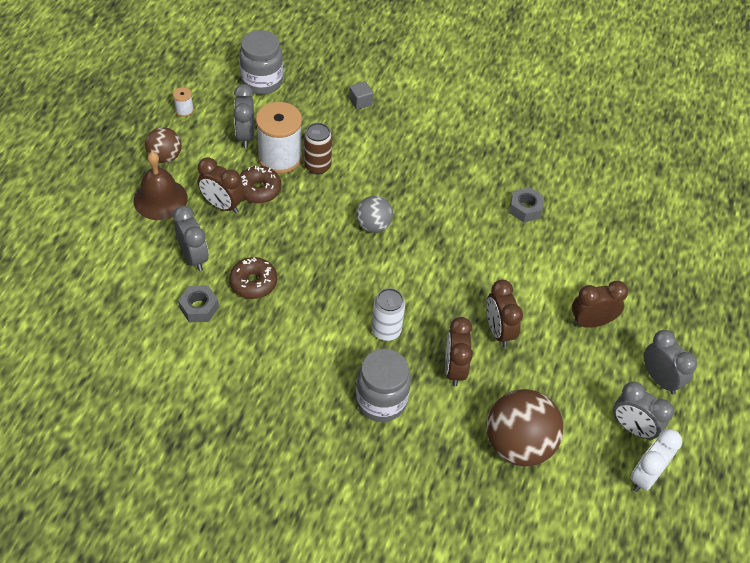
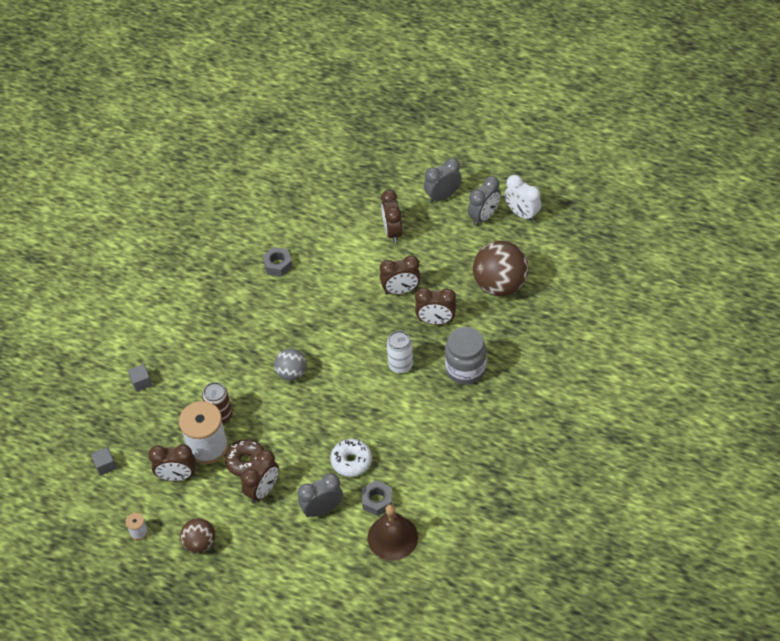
camera: 80 degrees left, 0 degrees up
(160, 199) = (253, 542): brown bell -> brown bell (392, 537)
(245, 135) = (177, 476): grey clock -> brown clock
(253, 283) = (351, 461): brown donut -> white donut
(262, 81) = (105, 465): grey jar -> grey cube

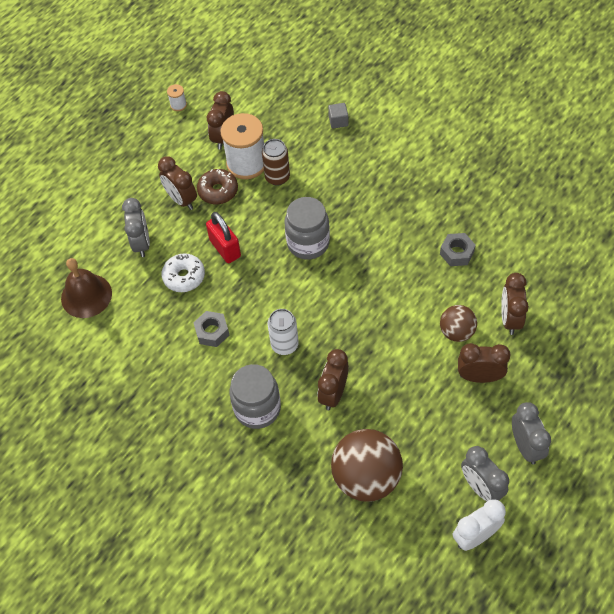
camera: 105 degrees right, 5 degrees up
(105, 465) = (255, 88): grey cube -> none
(200, 543) = (148, 146): brown ball -> brown ball (456, 332)
(291, 373) = (308, 243): grey ball -> grey jar
(312, 437) = (225, 248): none -> red padlock
(377, 501) = (131, 290): grey nut -> grey nut (212, 332)
(401, 290) = (387, 367): brown clock -> brown clock (510, 319)

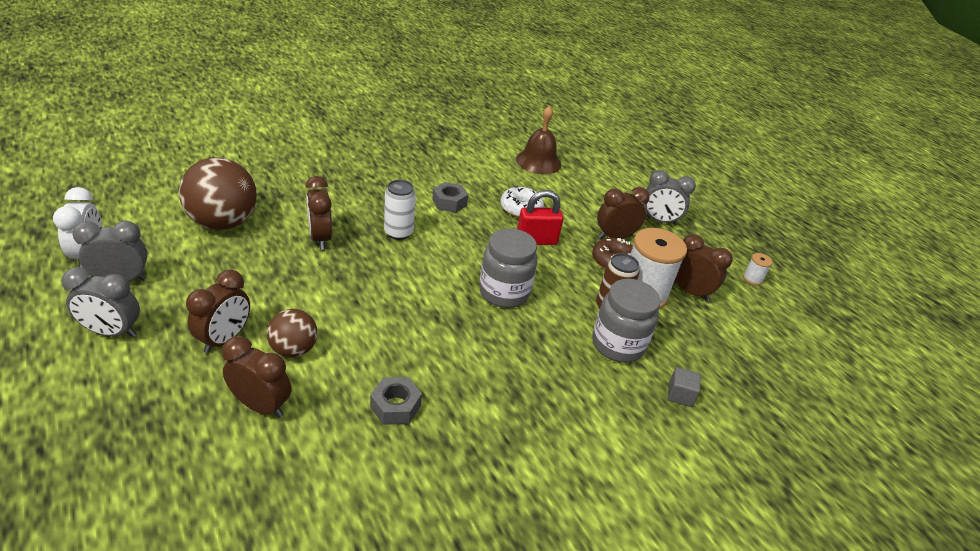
camera: 105 degrees right, 20 degrees down
(141, 243) = (575, 201): grey clock -> grey clock (659, 221)
(257, 408) = (352, 197): grey jar -> grey jar (617, 345)
(333, 393) = (320, 238): brown clock -> brown clock turned 150 degrees counterclockwise

